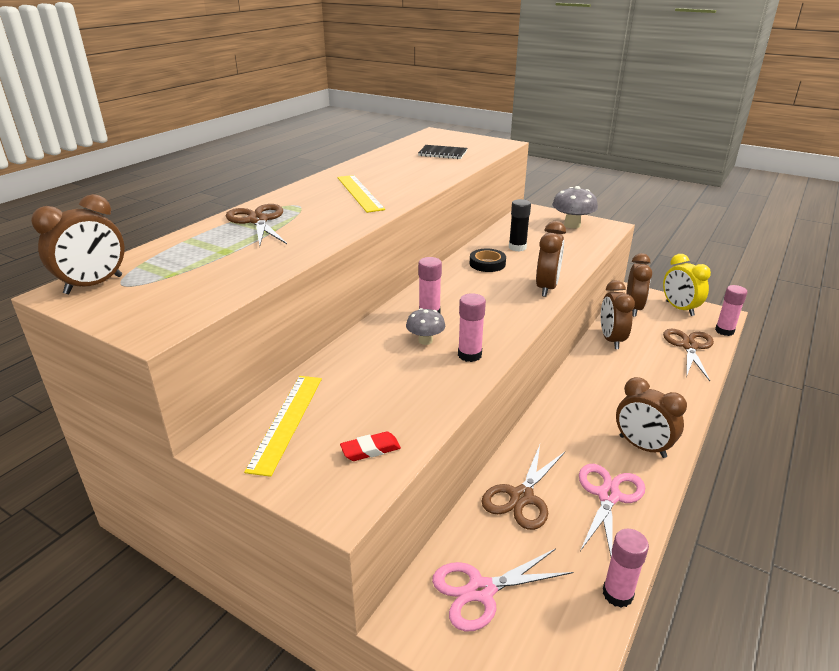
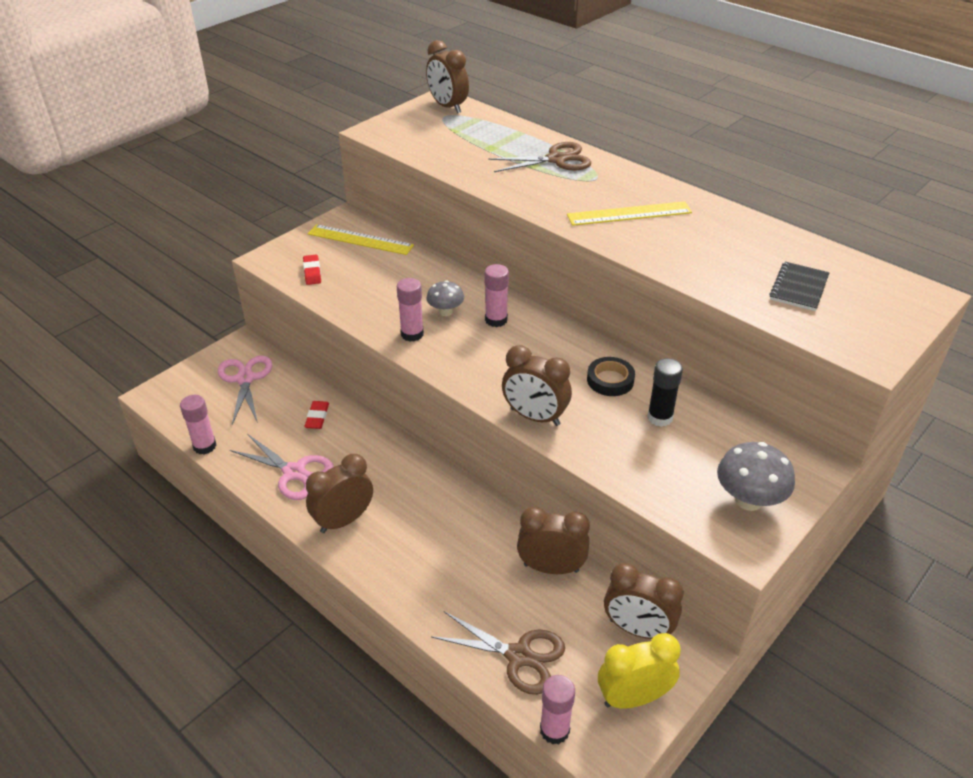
camera: 100 degrees right, 10 degrees up
(521, 497) = (317, 417): brown scissors -> red eraser

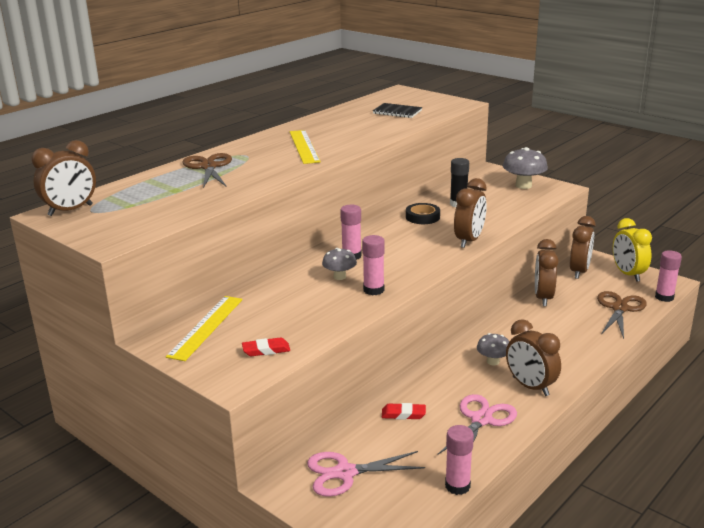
camera: 90 degrees left, 15 degrees down
(398, 494) = (493, 361): none -> grey mushroom

